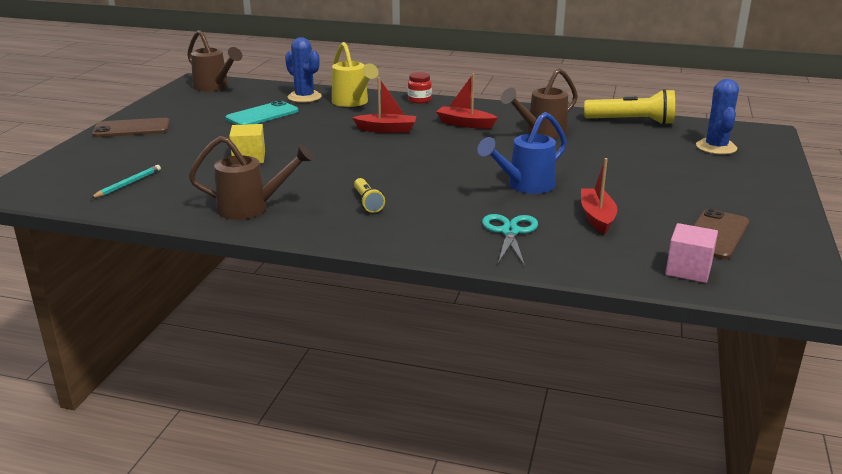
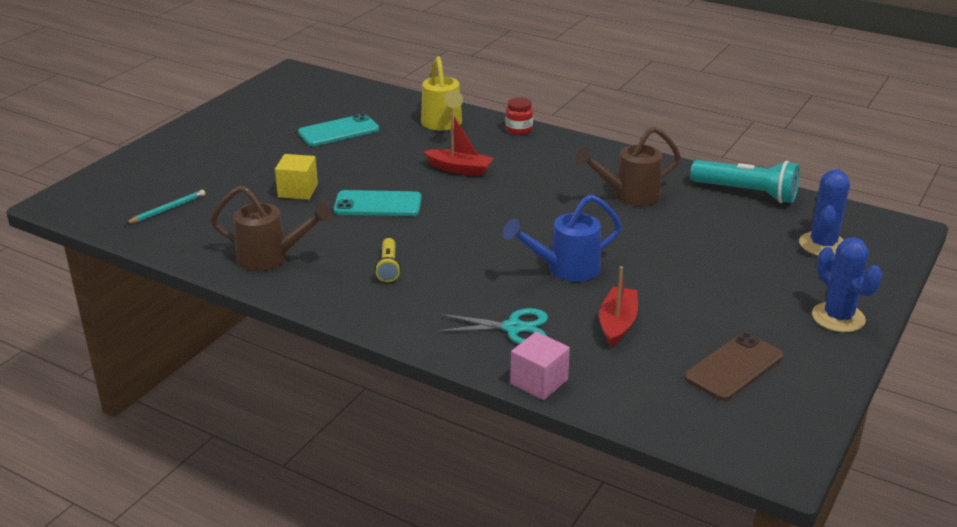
camera: 15 degrees right, 5 degrees up
(132, 128) = (199, 134): brown phone -> none
(215, 87) = (307, 84): brown watering can -> none
(304, 97) = (395, 110): blue cactus -> blue cactus (838, 317)
(329, 160) = (378, 204): none -> turquoise phone
(465, 124) = (550, 172): red boat -> none
(510, 232) = (513, 328): turquoise scissors -> turquoise scissors turned 75 degrees clockwise
(632, 122) = (747, 193): yellow flashlight -> turquoise flashlight
(688, 270) = (672, 407): pink cube -> pink cube (539, 382)

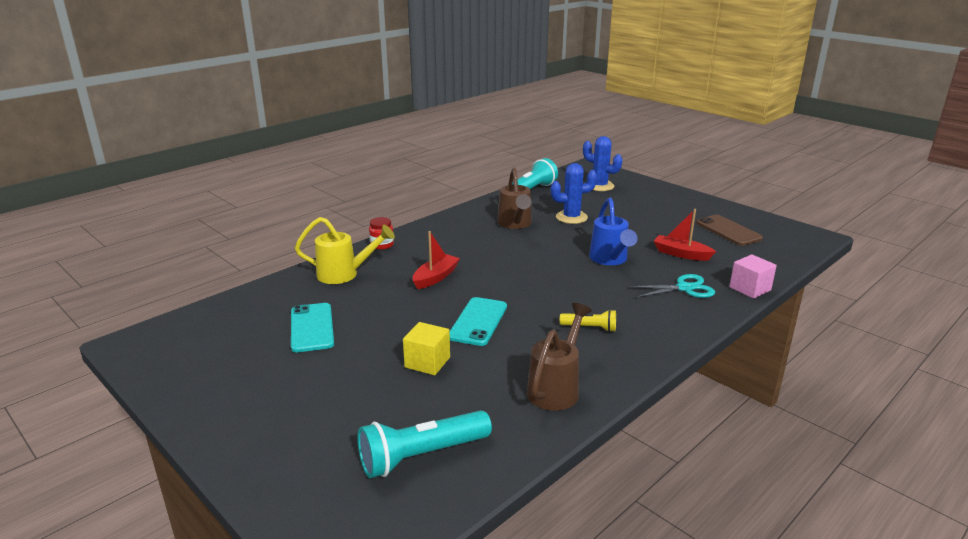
camera: 75 degrees left, 5 degrees down
(168, 209) = (421, 456): turquoise pencil -> turquoise flashlight
(513, 328) = (685, 288): turquoise scissors -> turquoise scissors turned 60 degrees clockwise
(838, 317) = (678, 197): blue cactus -> blue cactus (571, 217)

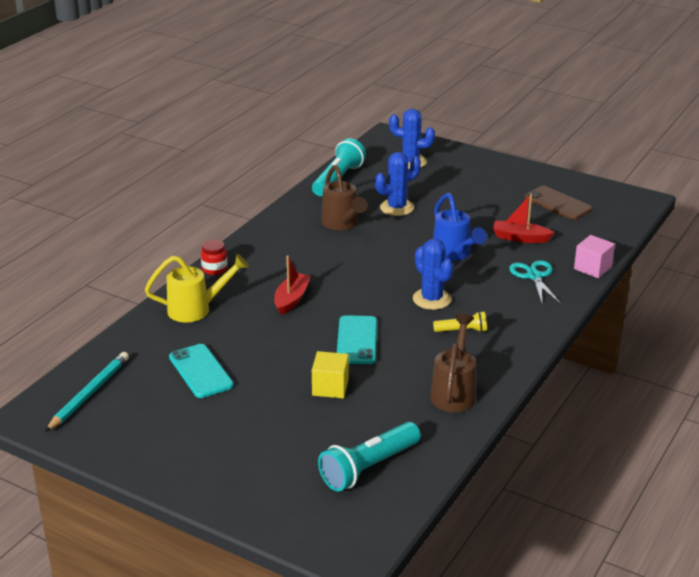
camera: 15 degrees left, 5 degrees up
(197, 332) = (89, 393): none -> turquoise pencil
(571, 295) = (432, 299): none -> blue cactus
(685, 288) = (534, 276): turquoise scissors -> turquoise scissors turned 75 degrees counterclockwise

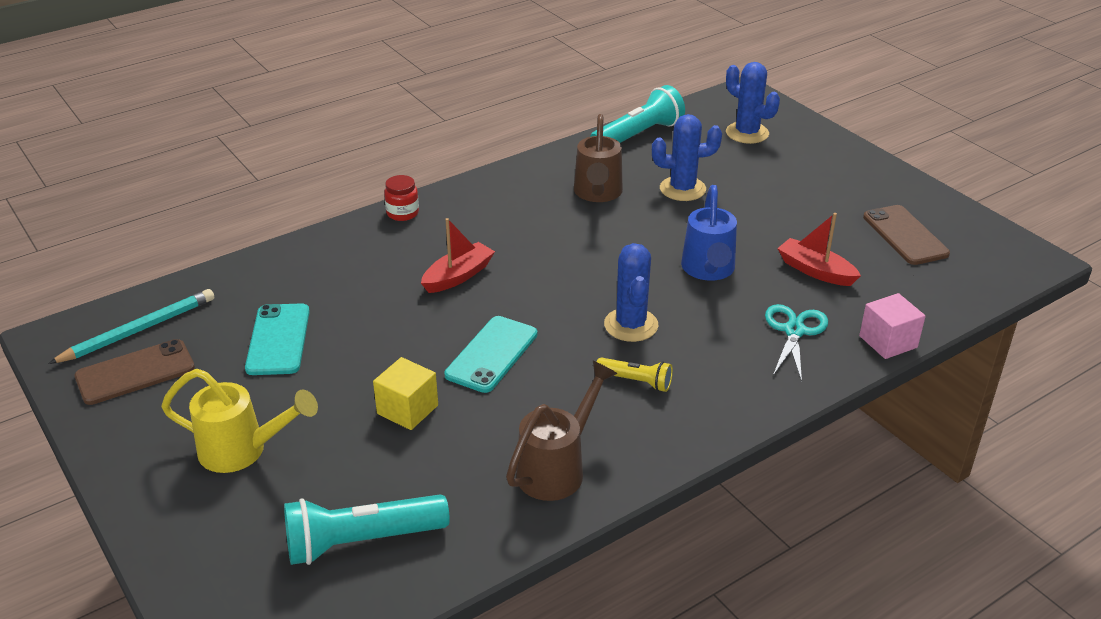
camera: 25 degrees right, 5 degrees up
(115, 420) = (135, 372): none -> brown phone
(197, 309) = (341, 258): yellow watering can -> yellow watering can (243, 451)

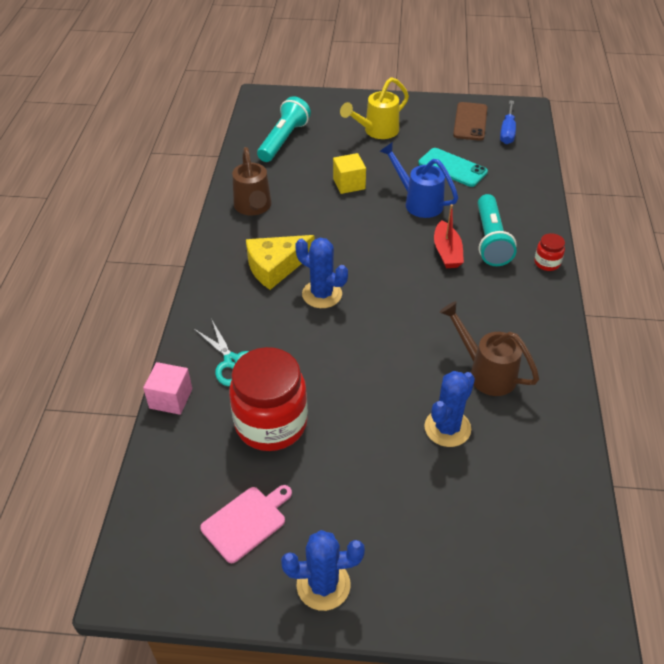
camera: 130 degrees right, 10 degrees up
(138, 330) = (507, 132): turquoise pencil -> blue screwdriver
(492, 354) = (358, 229): turquoise phone -> none
(636, 381) = (275, 267): yellow flashlight -> yellow cheese
(638, 135) = (562, 461): turquoise flashlight -> turquoise flashlight (490, 240)
(708, 271) = (333, 366): blue watering can -> blue watering can (418, 202)
(747, 133) = (502, 551): blue cactus -> blue cactus (323, 585)
(815, 271) = (271, 423): red boat -> red jar
(905, 235) = (246, 522): brown phone -> pink cutting board

